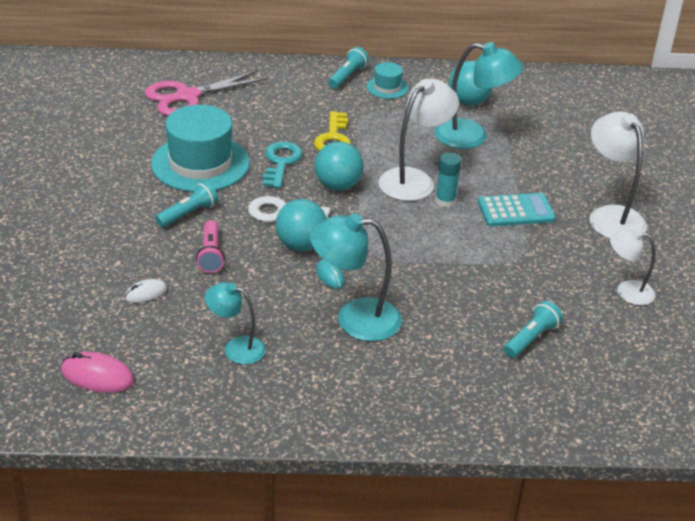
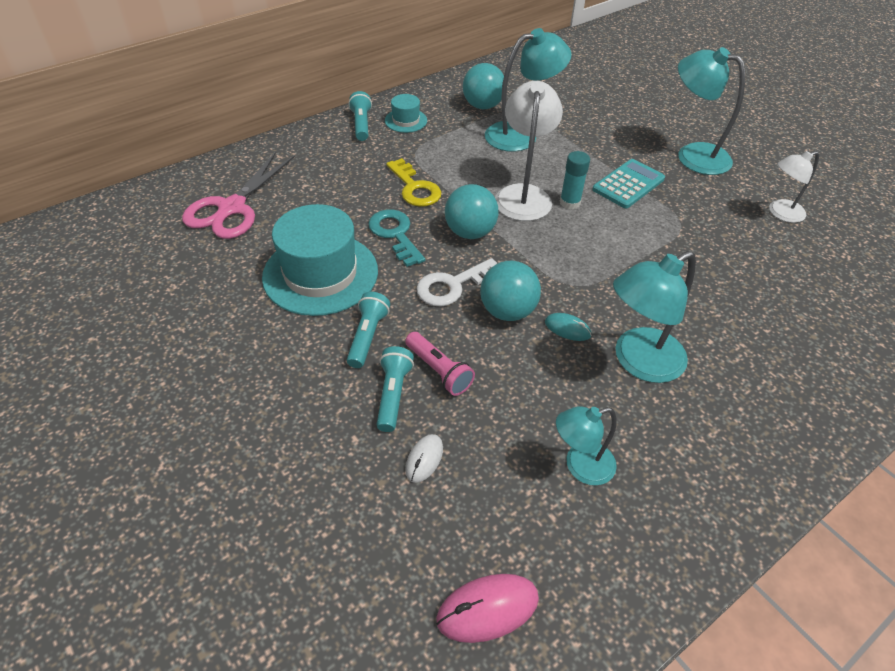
camera: 35 degrees left, 10 degrees up
(531, 338) = (778, 295): turquoise flashlight -> turquoise flashlight (393, 394)
(611, 216) = (693, 155): white lamp -> turquoise lamp

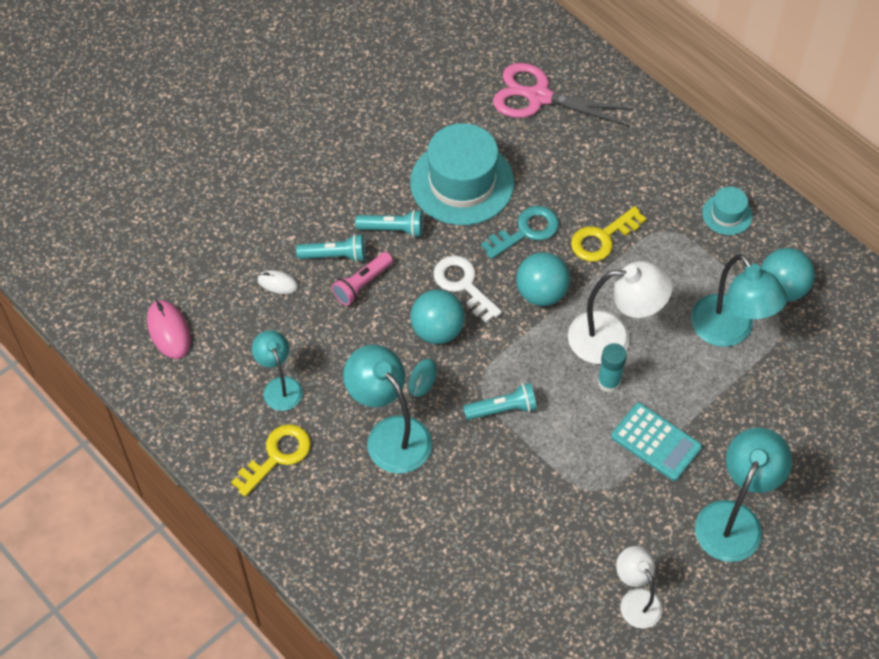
camera: 85 degrees right, 10 degrees up
(361, 124) = (707, 174): turquoise flashlight -> turquoise flashlight (502, 409)
(680, 475) = (277, 456): none -> yellow key

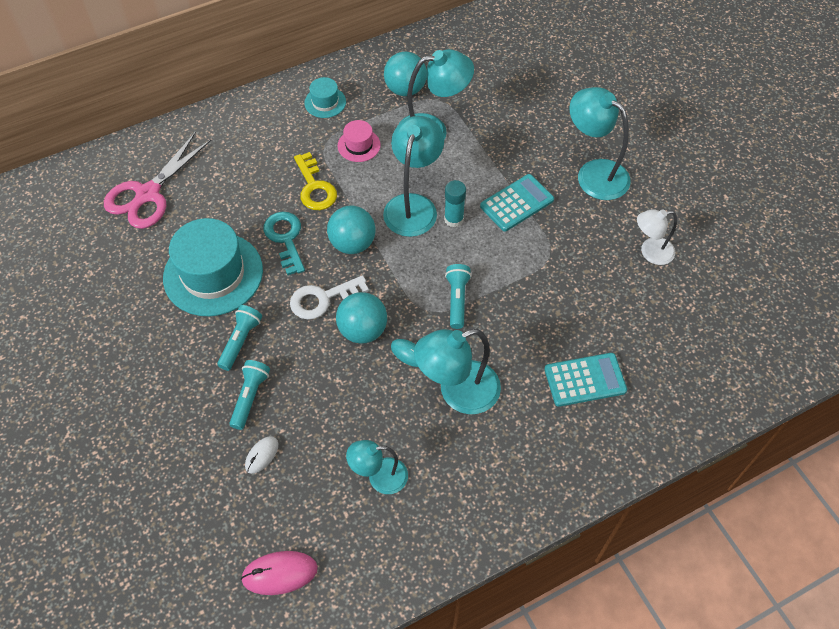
camera: 75 degrees left, 0 degrees up
(277, 456) = (454, 495): yellow key -> none
(362, 284) = (291, 380): pink flashlight -> none
(440, 555) = (585, 380): none -> turquoise calculator
(613, 338) = (413, 205): white lamp -> turquoise lamp
(677, 264) = (359, 145): none -> pink hat

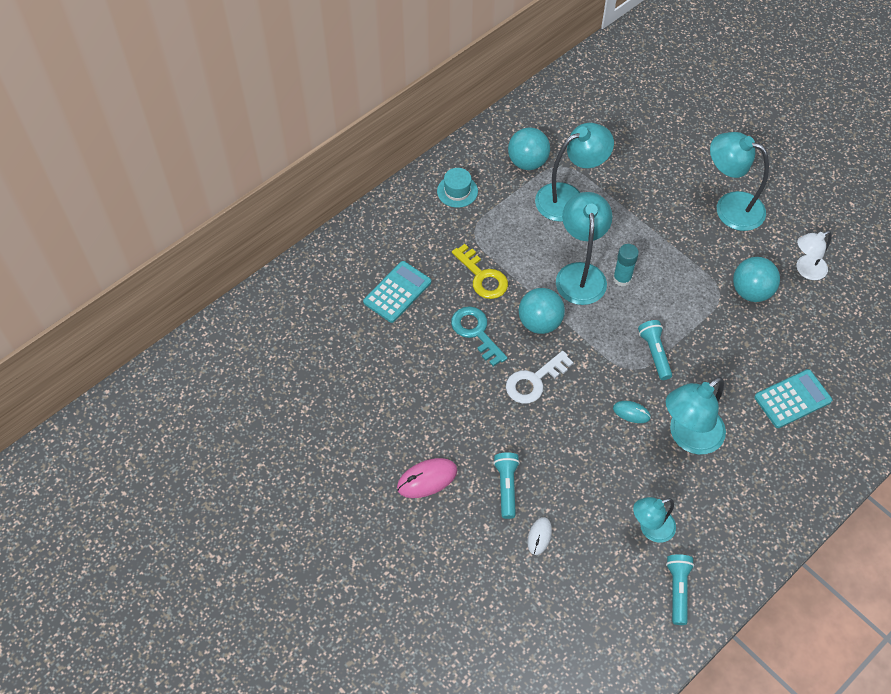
camera: 15 degrees left, 0 degrees up
(147, 194) = (327, 319): pink scissors -> none
(213, 274) = (423, 381): turquoise hat -> none
(240, 341) = (476, 438): turquoise flashlight -> turquoise flashlight (677, 590)
(279, 573) = (599, 635): pink mouse -> pink mouse (427, 479)
(359, 145) = (506, 227): pink hat -> none
(363, 330) = (582, 401): turquoise ball -> turquoise ball (751, 291)
(517, 203) = (672, 251): turquoise calculator -> turquoise calculator (397, 292)

